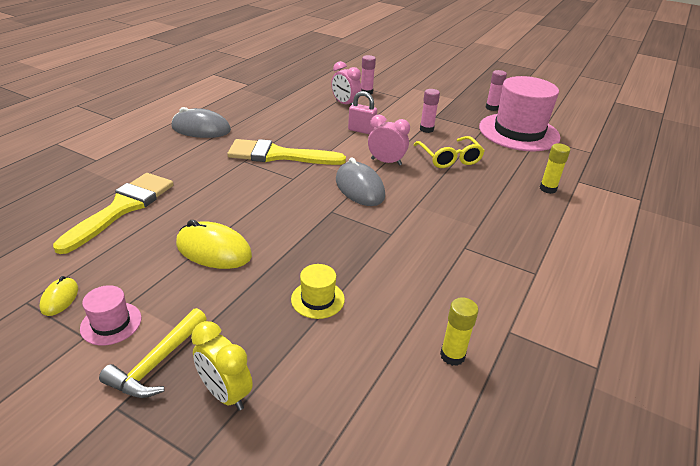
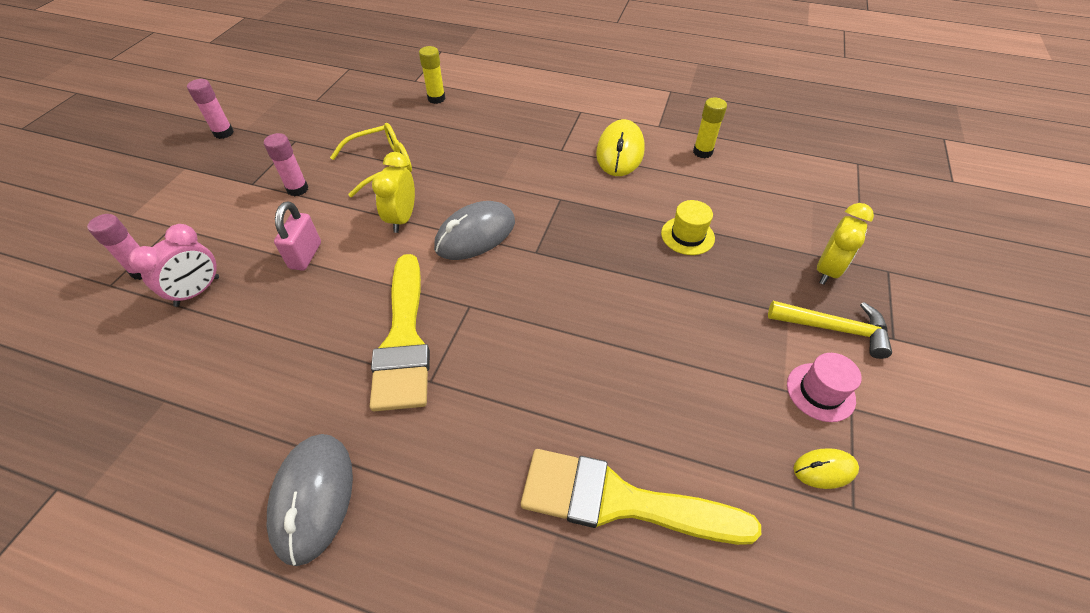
camera: 100 degrees left, 15 degrees up
(213, 250) = (659, 342): yellow mouse -> yellow mouse (620, 152)
(386, 162) = (402, 219): pink clock -> yellow clock
(519, 132) = (302, 113): pink hat -> none

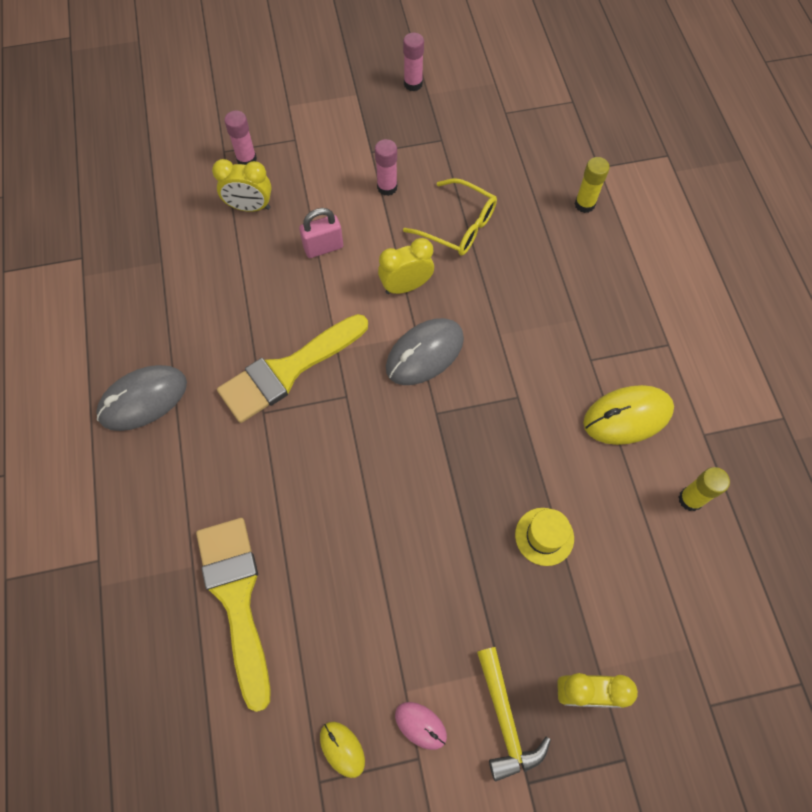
camera: 60 degrees right, 15 degrees up
(198, 291) = (250, 207): pink clock -> yellow clock
(475, 235) = (424, 353): grey mouse -> grey mouse turned 60 degrees counterclockwise
(820, 392) = (420, 725): pink hat -> pink mouse

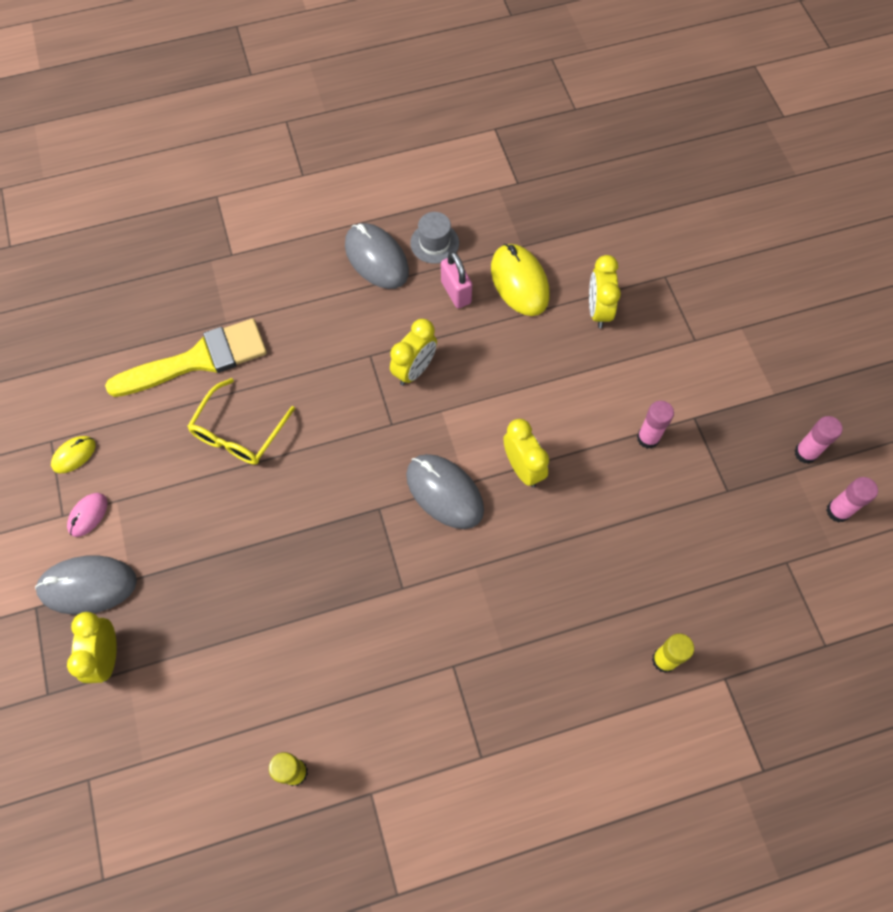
camera: 85 degrees right, 0 degrees up
(137, 341) = (434, 243): none -> grey hat
(246, 159) = (658, 299): pink glue stick -> pink glue stick (837, 511)
(287, 371) = (414, 370): yellow brush -> yellow clock
(323, 247) = (559, 384): pink padlock -> pink padlock (456, 292)
(459, 226) = (608, 517): yellow glasses -> yellow glasses (238, 433)
(505, 719) = (88, 586): yellow hammer -> grey mouse
(544, 536) = (253, 618): yellow hat -> none
(627, 416) = (387, 705): yellow mouse -> yellow mouse (519, 282)

